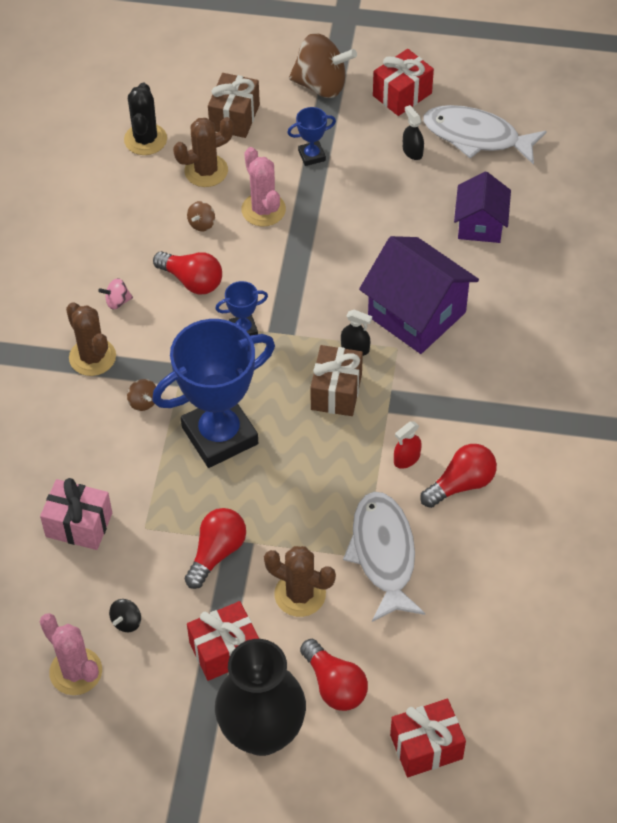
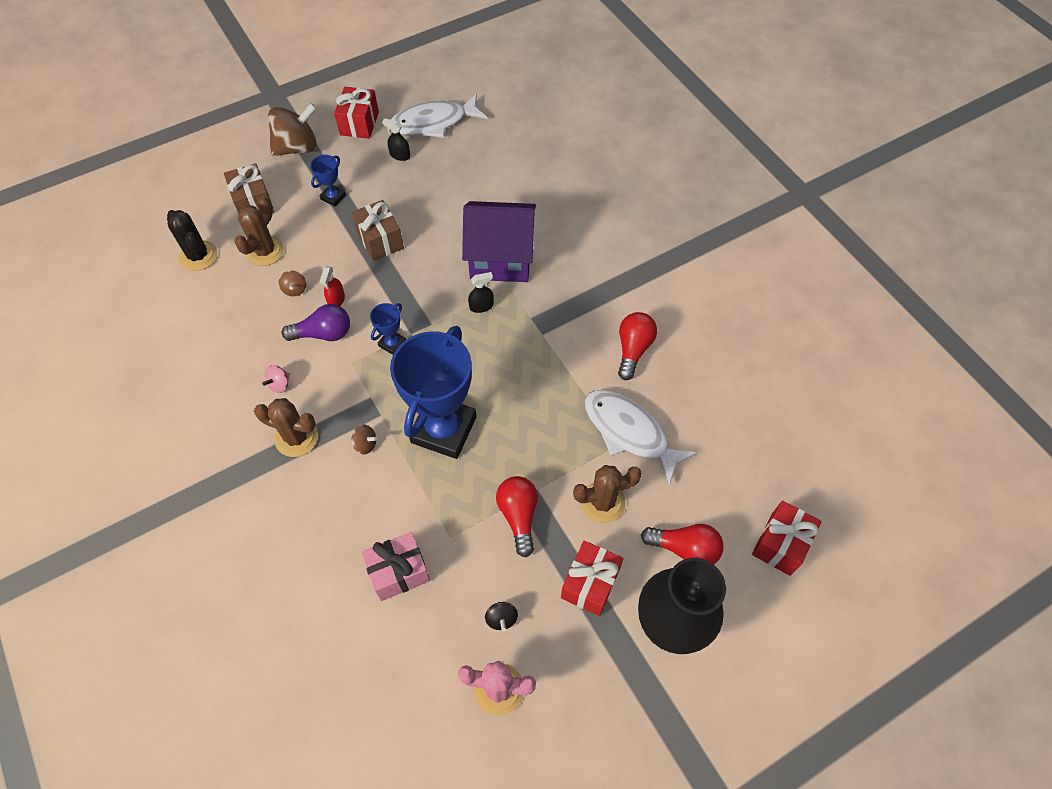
camera: 40 degrees left, 5 degrees up
(192, 281) = (323, 334): red light bulb -> purple light bulb
(263, 210) = (331, 253): pink cactus -> none
(336, 392) = (496, 344): brown gift -> brown gift (380, 240)
(406, 459) = (583, 357): red spray bottle -> red spray bottle (336, 300)
(480, 225) = (487, 176): purple house -> none

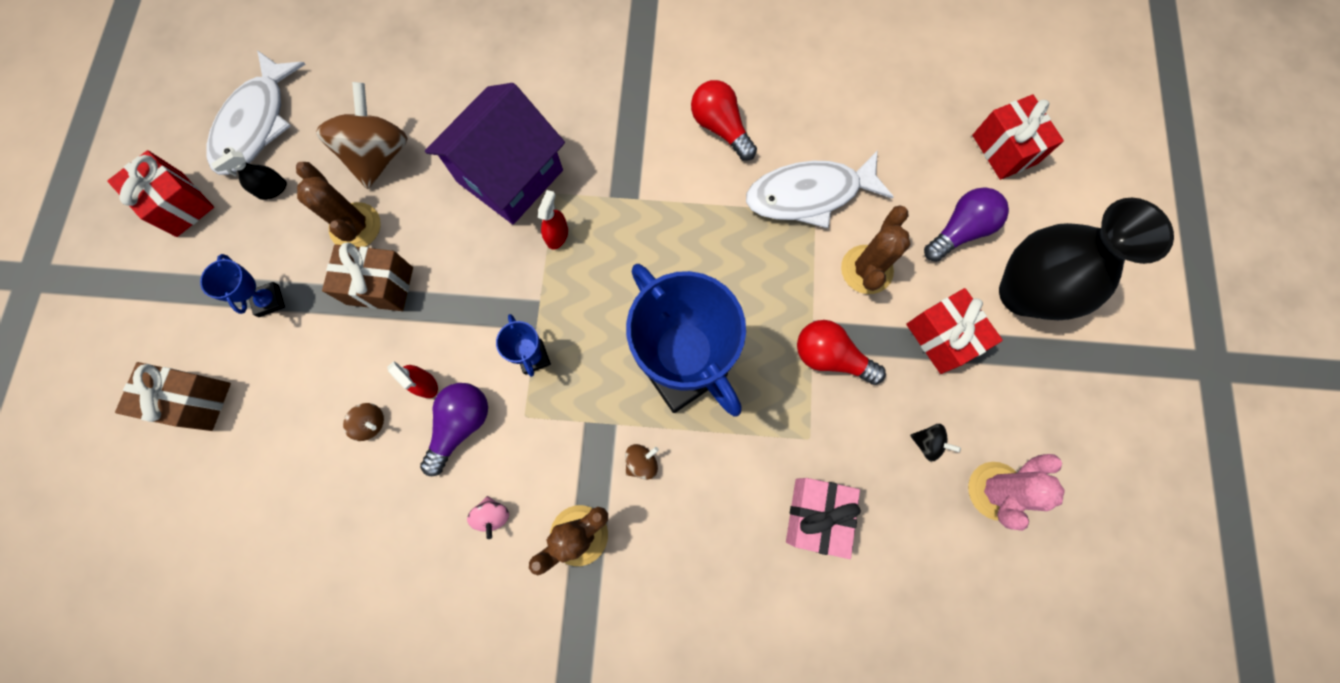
camera: 55 degrees left, 15 degrees up
(198, 256) = (220, 515): black cactus -> none
(265, 251) = (283, 427): brown cactus -> brown cactus (355, 226)
(297, 147) = (150, 298): brown spinning top -> brown spinning top (378, 155)
(481, 306) = (557, 235): black spray bottle -> red spray bottle
(684, 548) = (959, 231): red light bulb -> purple light bulb

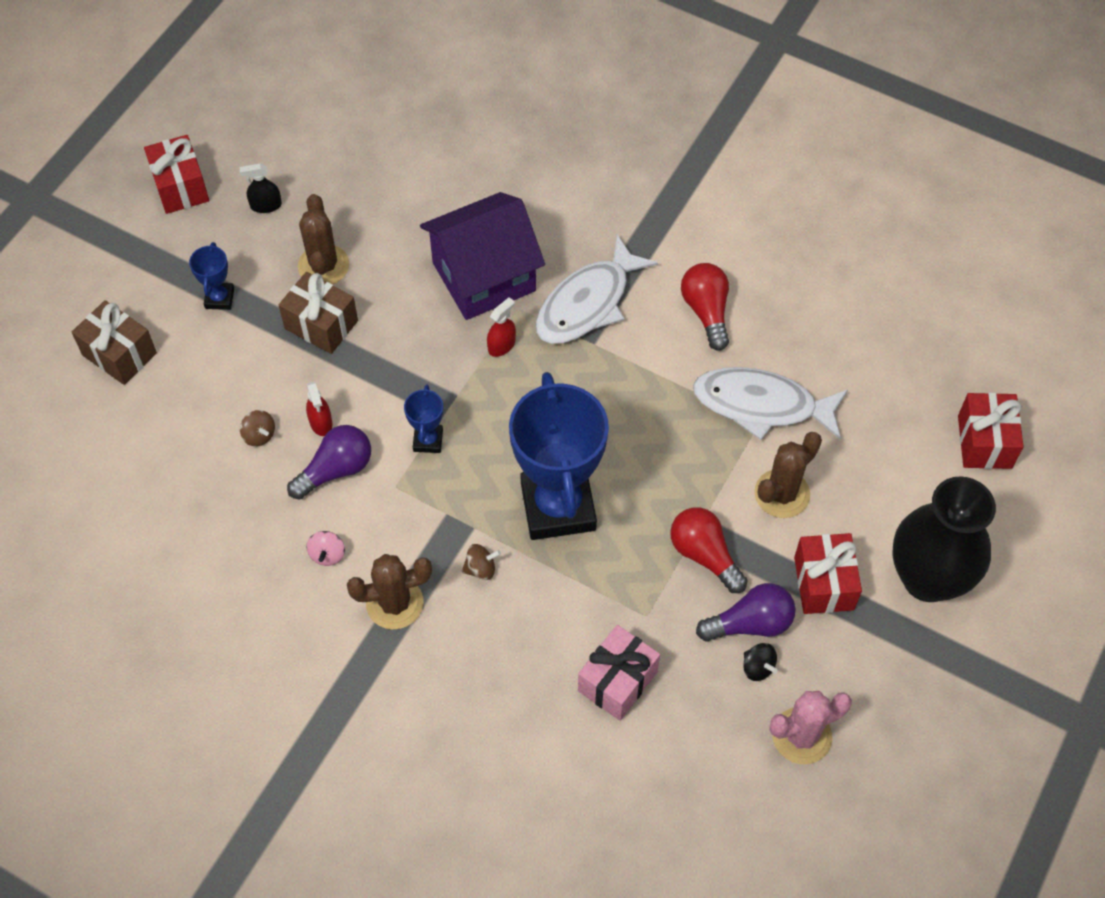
camera: 25 degrees right, 15 degrees down
(256, 124) = (278, 144): white fish -> white fish (588, 303)
(378, 155) = (373, 212): brown spinning top -> none
(959, 231) = (895, 497): purple light bulb -> purple light bulb (750, 624)

